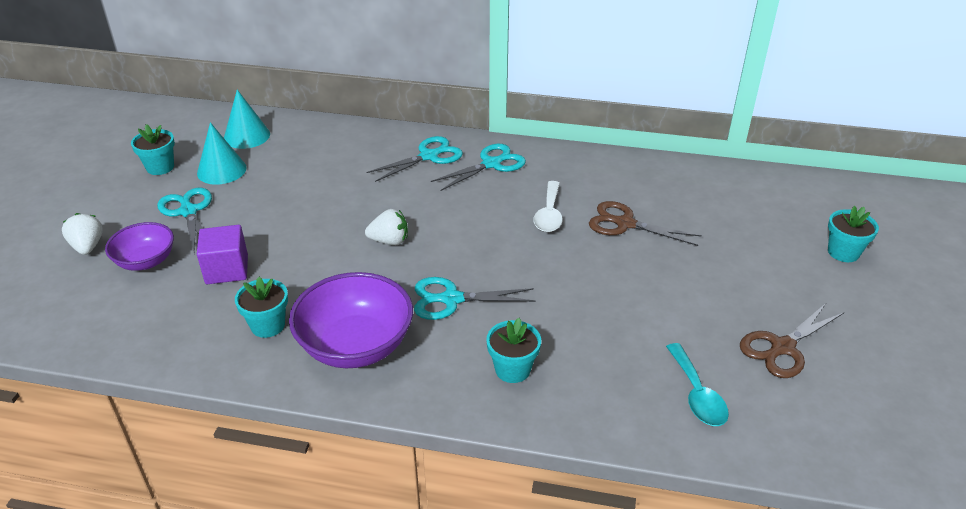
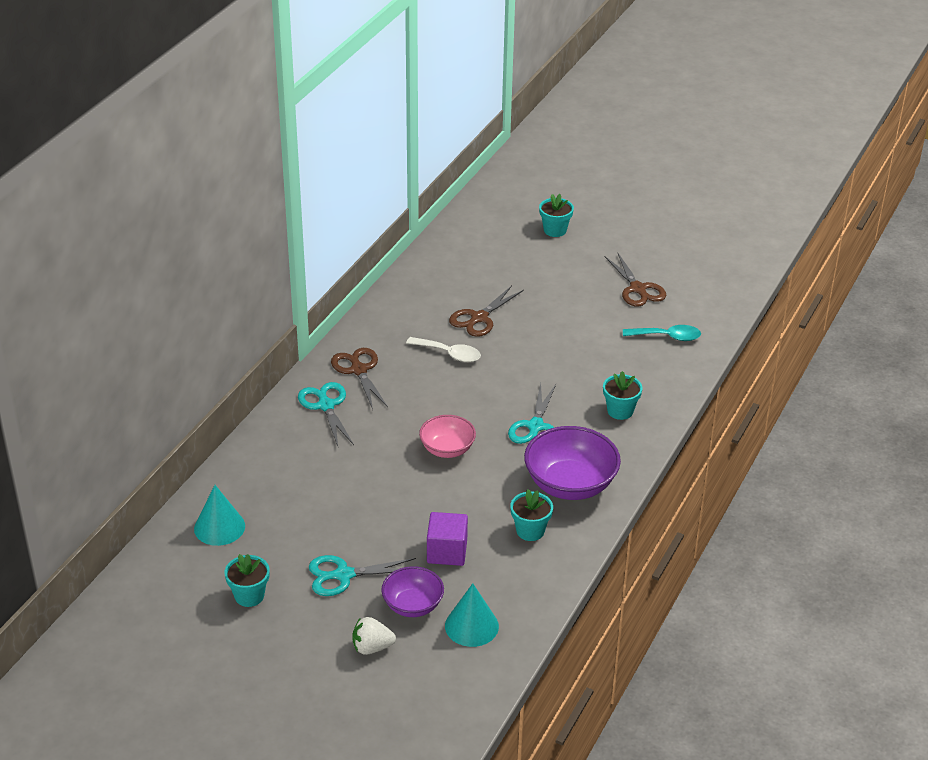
camera: 75 degrees left, 0 degrees up
(221, 170) = (279, 549): turquoise cone -> turquoise cone (471, 626)
(389, 241) = (447, 449): white strawberry -> pink bowl
(491, 164) = (358, 370): turquoise scissors -> brown scissors

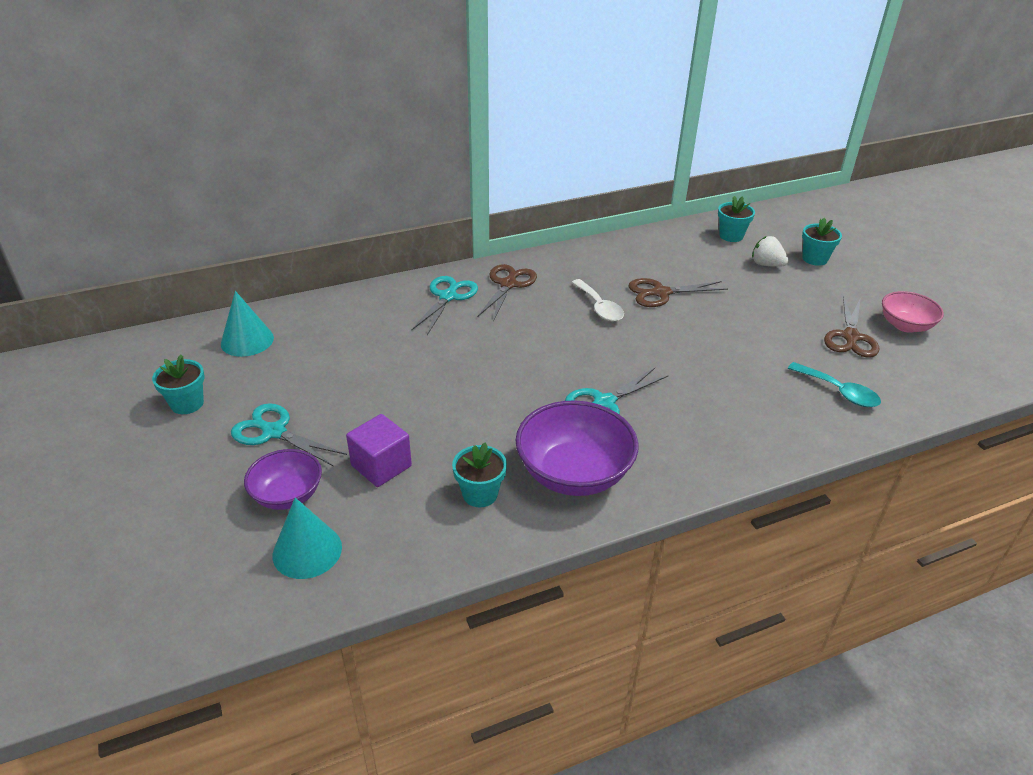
camera: 40 degrees right, 0 degrees up
(372, 647) = (203, 510): white strawberry -> white strawberry (766, 264)
(447, 449) = (499, 379): pink bowl -> pink bowl (905, 325)
(620, 411) = (708, 433): turquoise flower pot -> turquoise flower pot (731, 236)

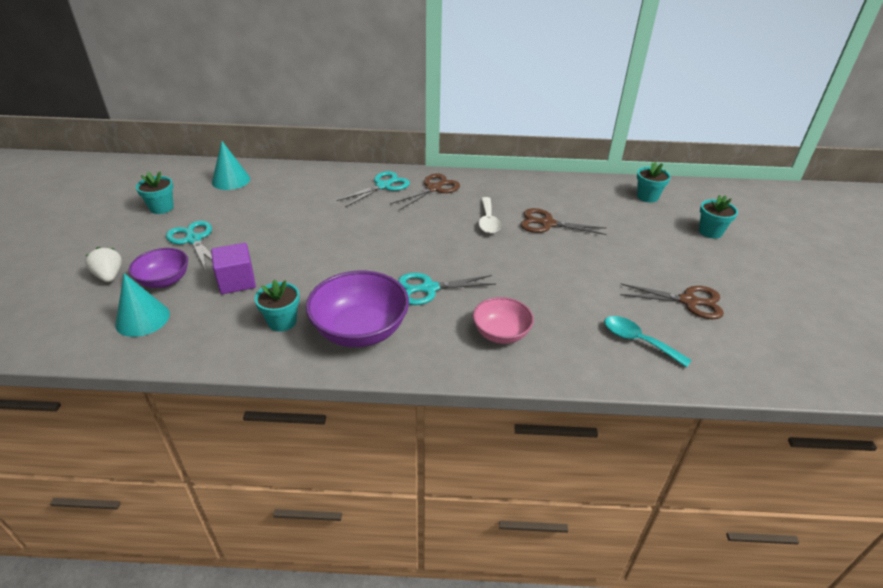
camera: 25 degrees right, 0 degrees up
(766, 264) = (660, 225): white strawberry -> white strawberry (109, 276)
(839, 392) = (638, 341): turquoise spoon -> turquoise spoon turned 150 degrees clockwise
(850, 337) = (689, 301): brown scissors -> brown scissors turned 120 degrees counterclockwise
(905, 325) = (753, 307): pink bowl -> pink bowl (501, 333)

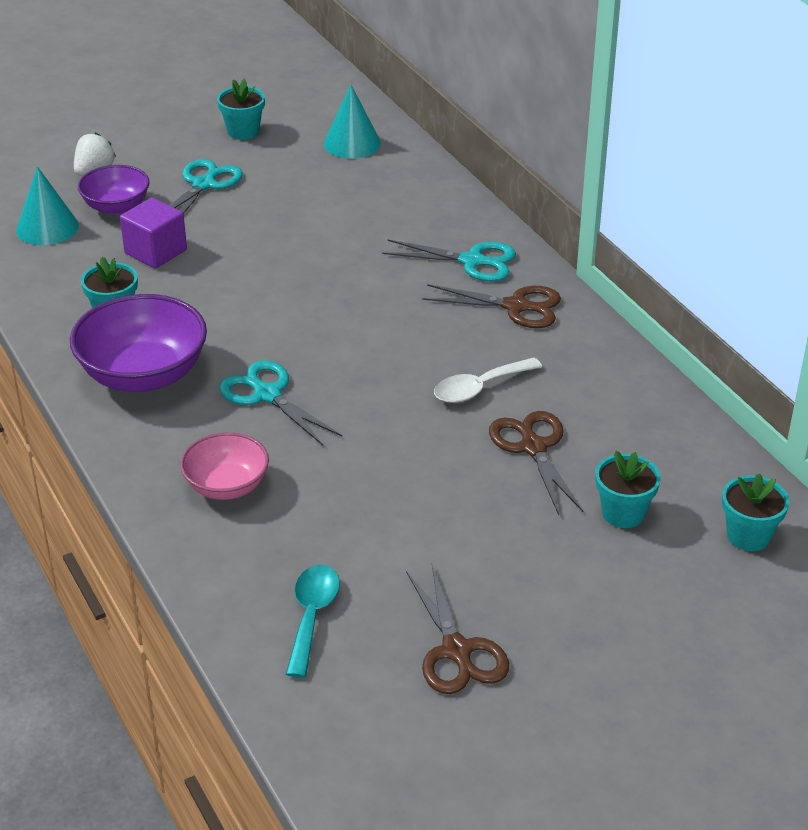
camera: 60 degrees right, 0 degrees up
(710, 232) = (704, 640): turquoise flower pot -> turquoise flower pot (623, 513)

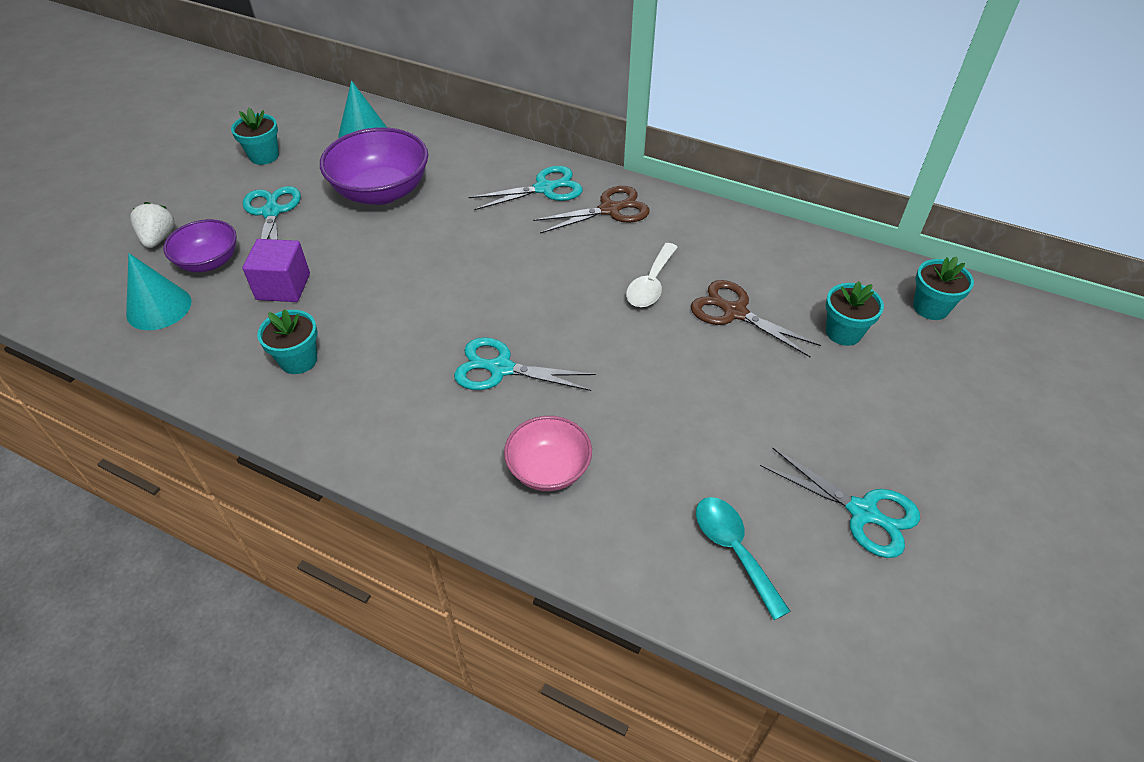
camera: 35 degrees left, 10 degrees up
(143, 375) = (378, 403): purple bowl -> purple bowl (381, 191)
(457, 651) = (863, 512): brown scissors -> turquoise scissors

